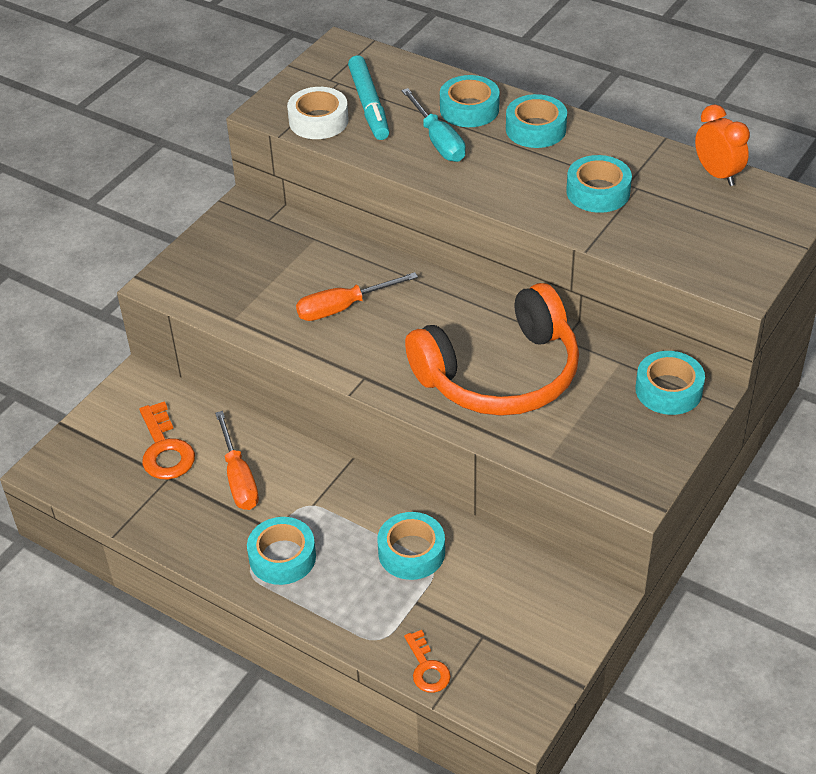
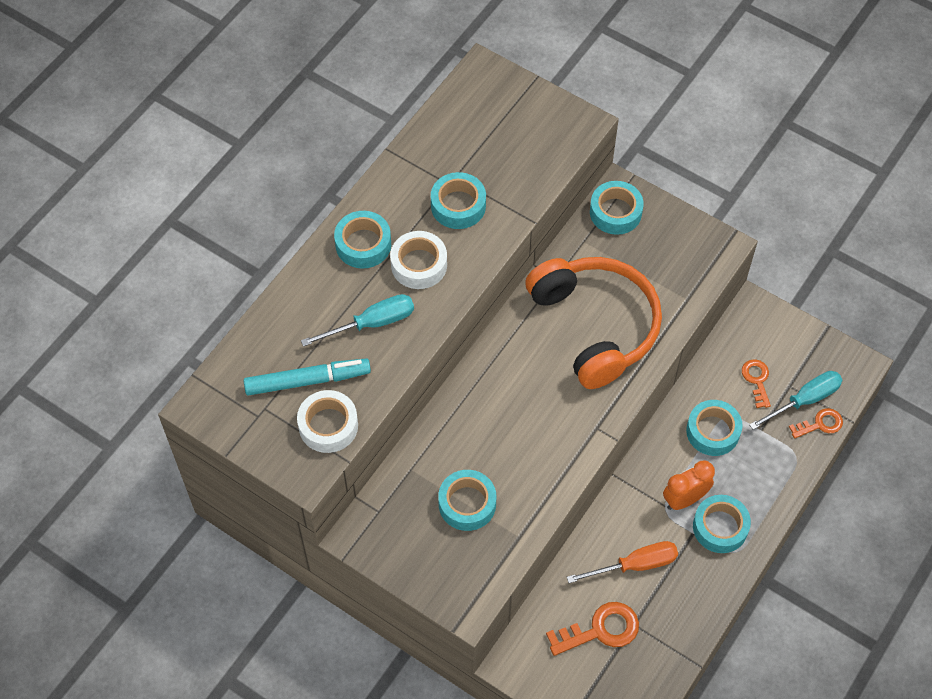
camera: 90 degrees left, 15 degrees up
(343, 307) = (508, 444): orange screwdriver -> none
(462, 651) = (804, 400): none -> turquoise screwdriver
(469, 109) = (325, 295): turquoise tape -> turquoise tape (467, 504)
(488, 600) = (756, 380): none -> orange key
(514, 168) = (419, 265): none -> white tape
(717, 174) = (442, 119): orange clock -> orange clock (684, 499)

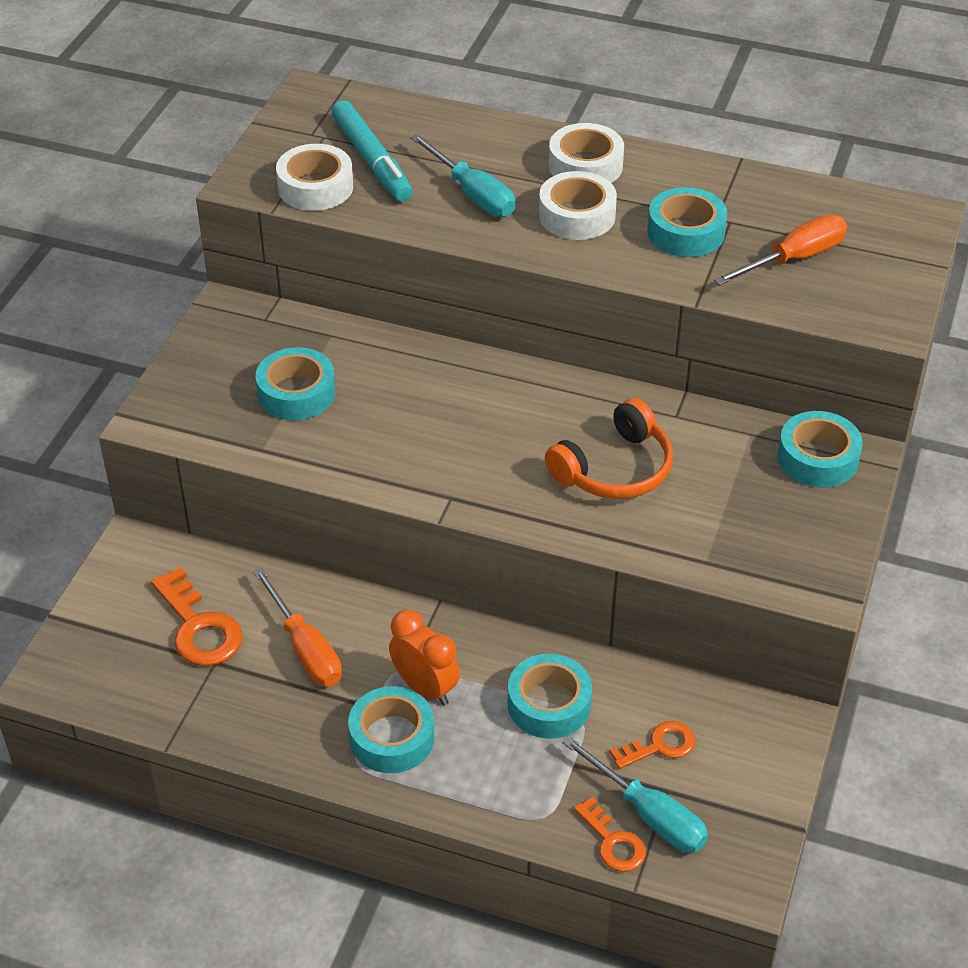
camera: 75 degrees right, 15 degrees down
(363, 244) = (585, 166): turquoise tape -> white tape
(505, 154) = (794, 258): none -> orange screwdriver
(595, 326) = (614, 469): orange headphones -> orange headphones, size x0.60

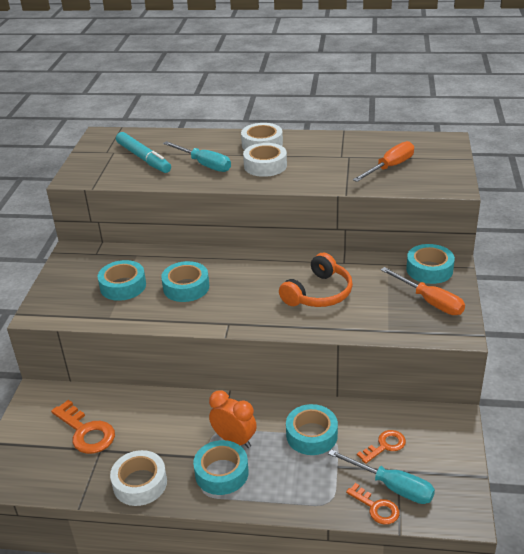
camera: 10 degrees left, 10 degrees down
(305, 648) = (155, 431): orange screwdriver -> orange screwdriver (430, 302)
(315, 187) = (114, 174): white tape -> white tape (140, 483)
(686, 232) = (327, 164): turquoise tape -> turquoise tape (186, 287)

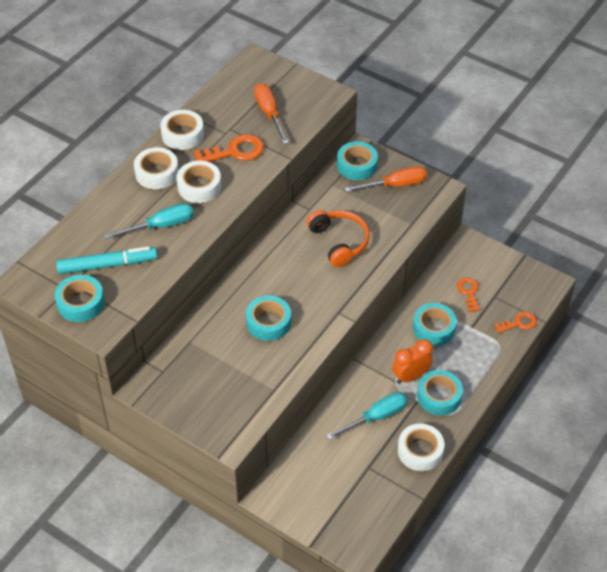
camera: 65 degrees left, 15 degrees up
(86, 432) = (341, 471): orange key -> orange key (234, 151)
(123, 286) = (233, 366): turquoise tape -> turquoise tape (80, 303)
(317, 140) = (182, 134): none -> white tape
(392, 486) = (506, 306): turquoise screwdriver -> turquoise screwdriver (376, 417)

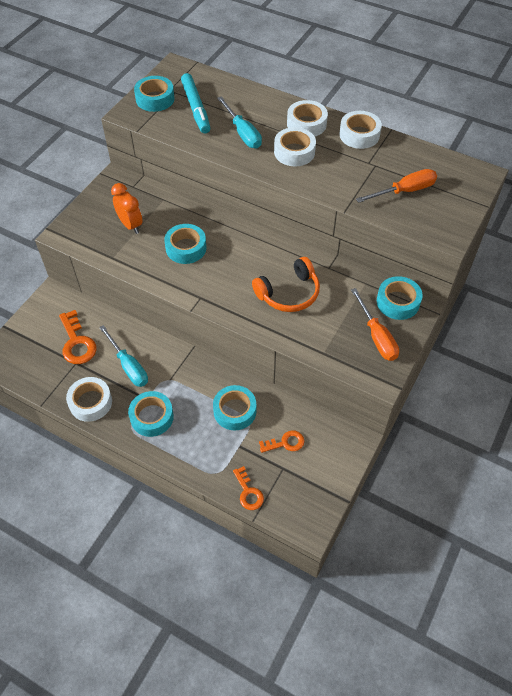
camera: 85 degrees right, 5 degrees up
(234, 151) = (345, 171): orange key -> orange key (77, 342)
(411, 376) = (175, 392): orange clock -> orange clock (130, 225)

